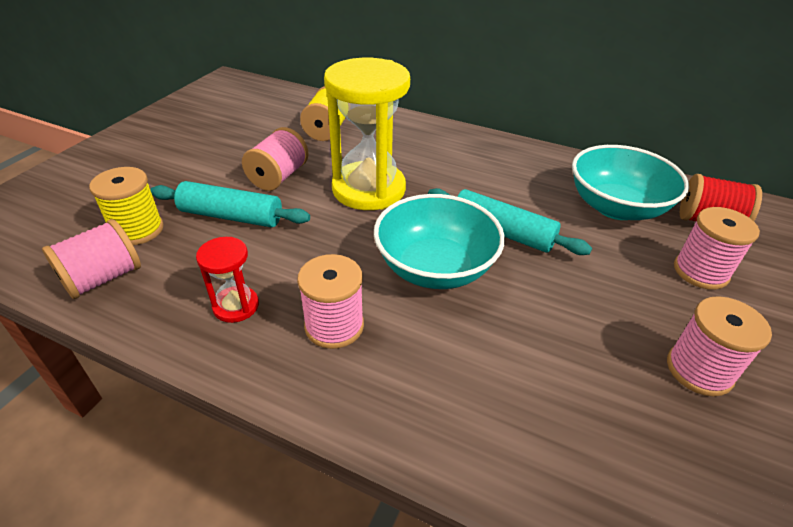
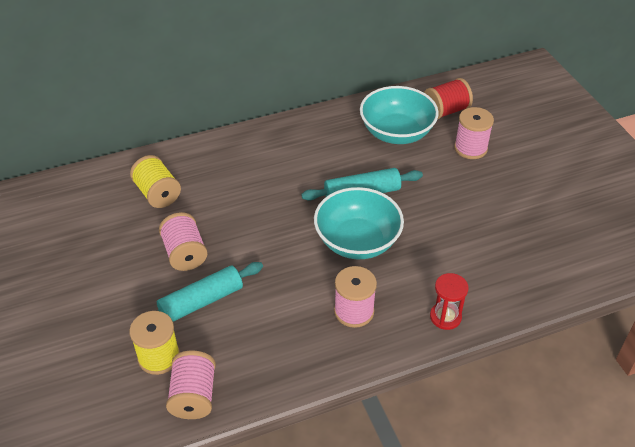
camera: 45 degrees left, 5 degrees up
(236, 306) = (292, 344): red hourglass -> red hourglass (445, 317)
(368, 189) = (254, 219): yellow hourglass -> none
(699, 370) = (515, 204): pink spool -> none

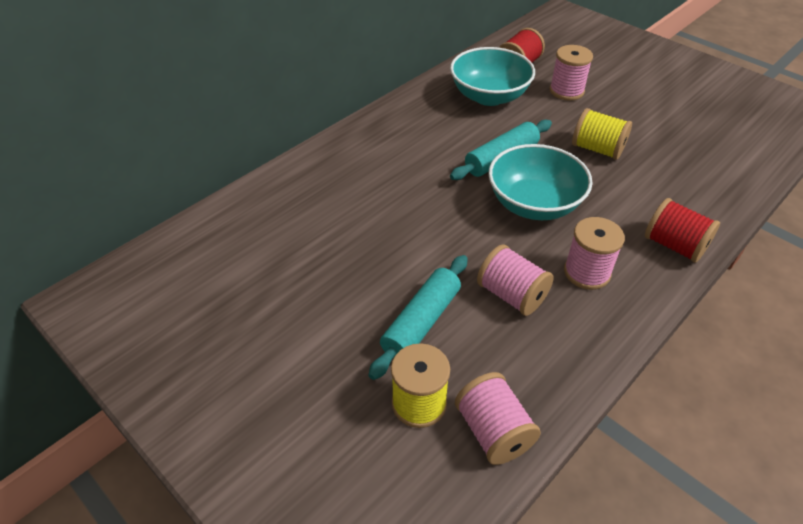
camera: 25 degrees left, 0 degrees up
(158, 194) = (285, 226): yellow spool -> yellow spool (597, 149)
(185, 253) = (364, 278): pink spool -> pink spool (511, 295)
(445, 317) = (674, 245): red hourglass -> red spool

